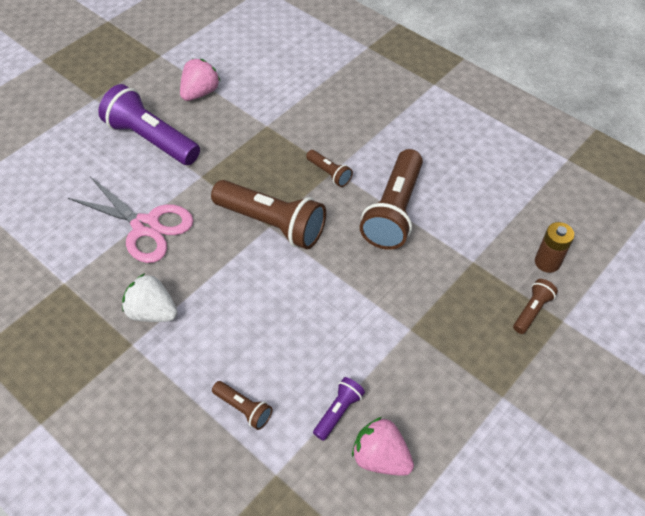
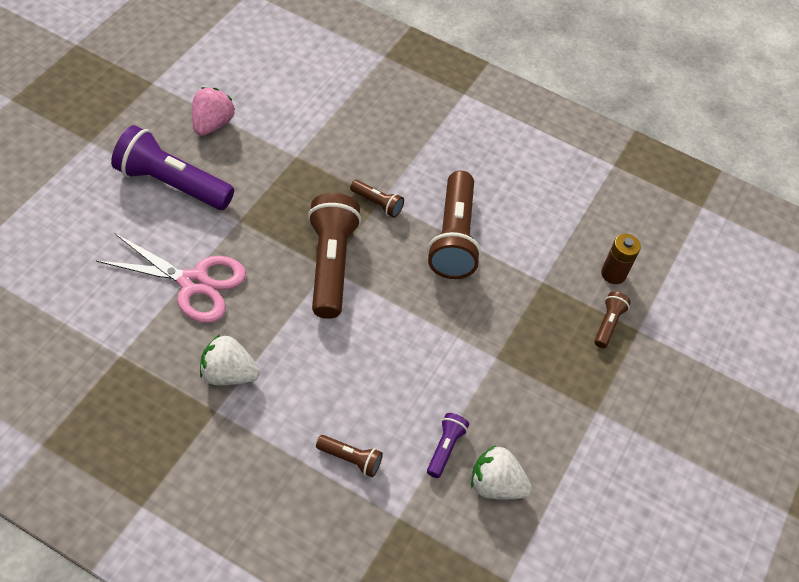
camera: 20 degrees left, 0 degrees up
(272, 223) = (330, 265): brown flashlight -> brown flashlight turned 105 degrees counterclockwise
(380, 457) = (495, 485): pink strawberry -> white strawberry

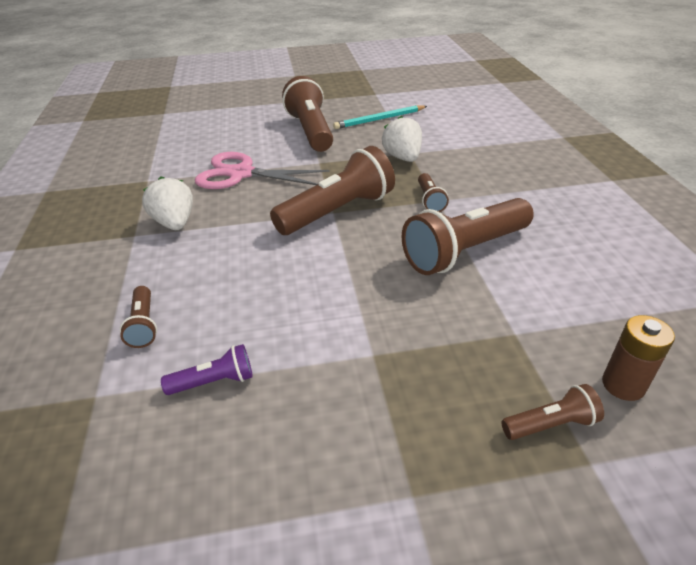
camera: 60 degrees right, 15 degrees down
(171, 184) = (310, 131): purple flashlight -> brown flashlight
(194, 283) = (241, 174): pink scissors -> pink scissors turned 120 degrees clockwise
(212, 124) = (379, 119): pink strawberry -> turquoise pencil
(495, 485) = (199, 455): white strawberry -> white strawberry (403, 158)

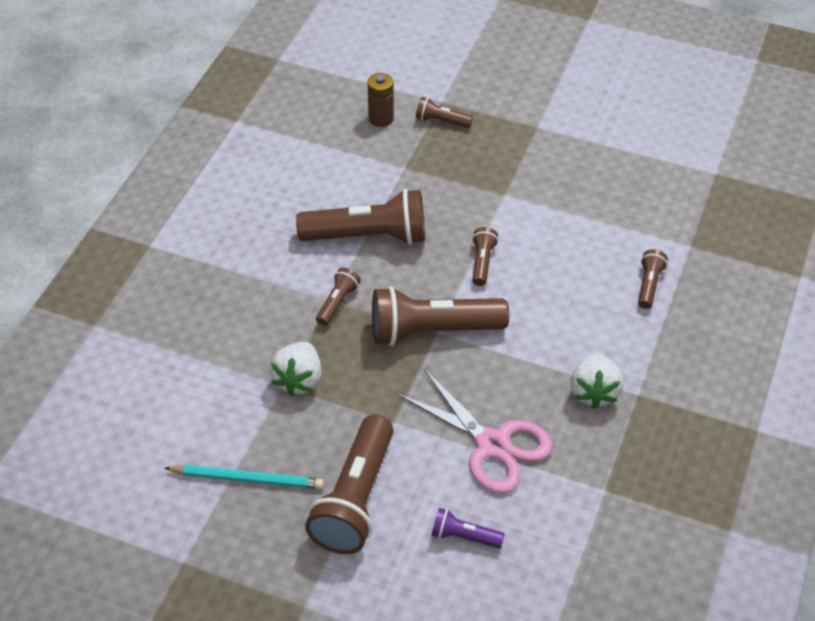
camera: 150 degrees left, 10 degrees up
(214, 381) = (612, 222): purple flashlight -> purple flashlight (464, 536)
(338, 274) = (482, 262): none -> brown flashlight

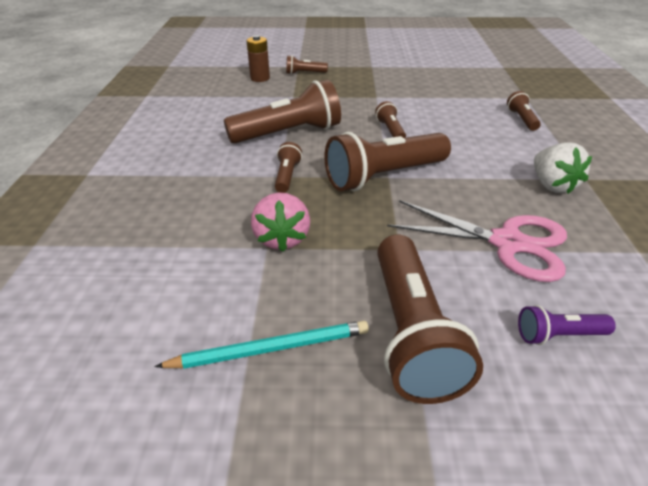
camera: 20 degrees left, 10 degrees down
(299, 380) = (282, 238): white strawberry -> pink strawberry

